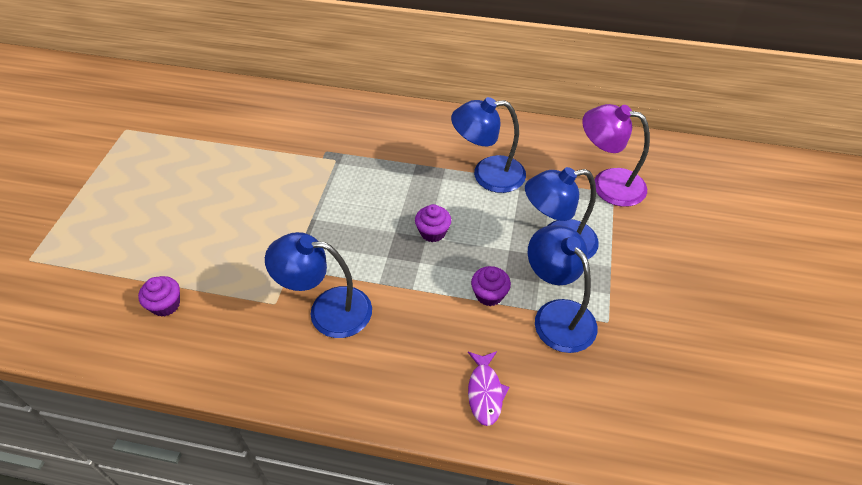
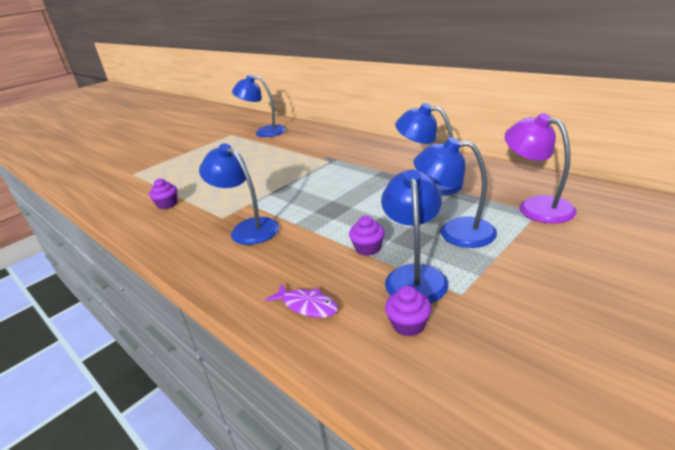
camera: 35 degrees right, 20 degrees down
(180, 113) = (264, 132): none -> blue lamp
(433, 232) = (358, 205): purple cupcake -> purple cupcake (408, 324)
(485, 392) = (307, 306): purple fish -> purple fish turned 90 degrees counterclockwise

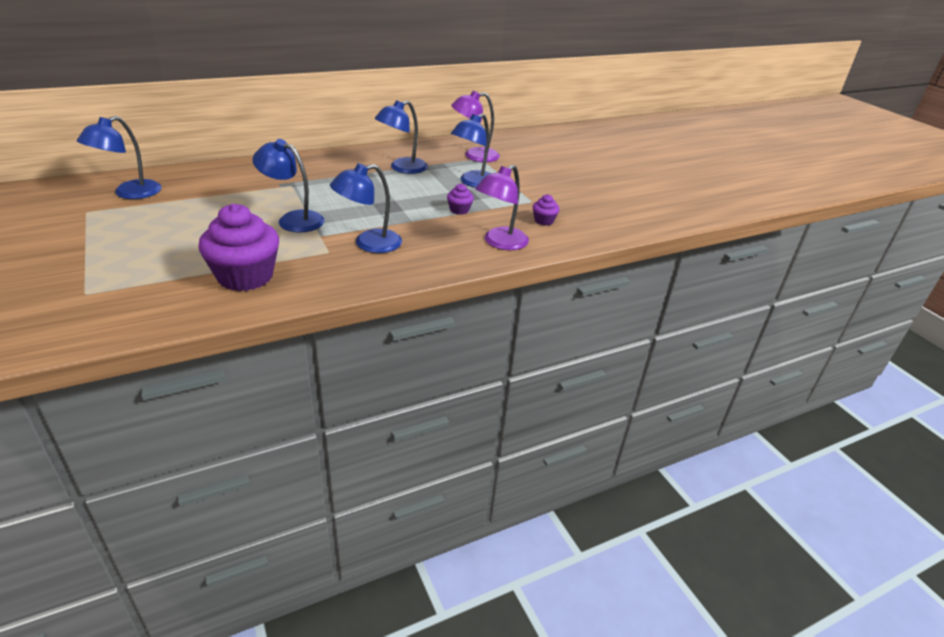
camera: 75 degrees left, 5 degrees up
(167, 204) = (245, 276): purple cupcake -> purple cupcake, size x2.24
(307, 306) = (500, 243): purple fish -> purple lamp
(414, 275) = (504, 206): blue lamp -> blue lamp (293, 219)

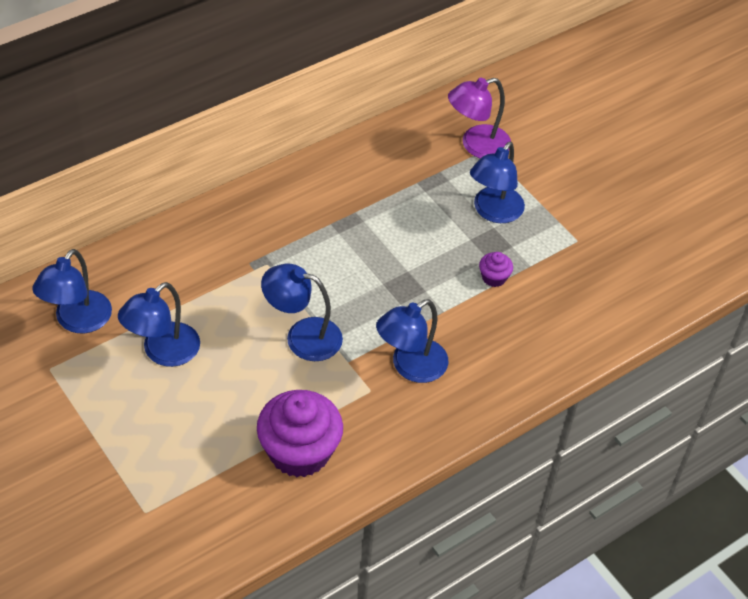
camera: 10 degrees left, 15 degrees up
(402, 168) = (391, 195): blue lamp -> blue lamp (162, 352)
(500, 243) = (560, 335): purple lamp -> none
(544, 221) = (601, 280): purple cupcake -> none

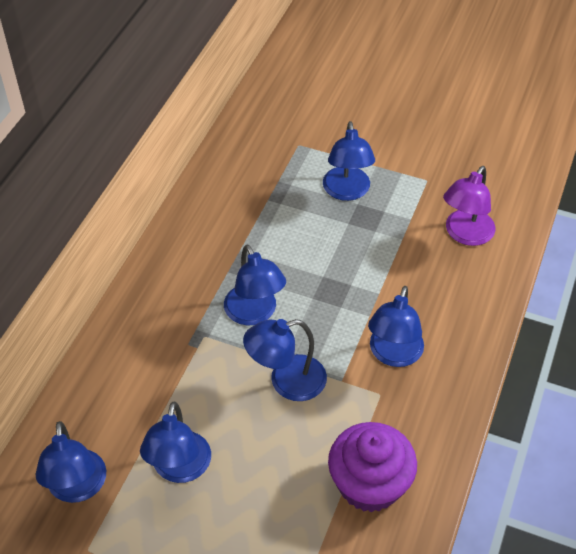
camera: 30 degrees left, 0 degrees up
(323, 269) = (254, 313): none -> blue lamp
(476, 145) = (288, 145): purple lamp -> purple lamp (465, 235)
(494, 277) = (392, 244): purple cupcake -> none

